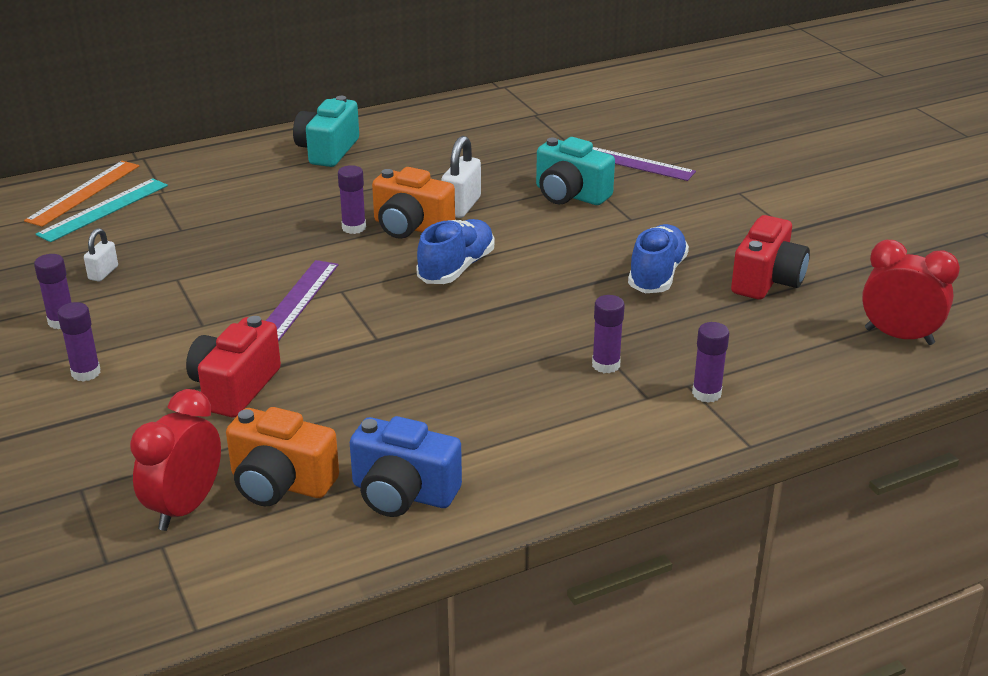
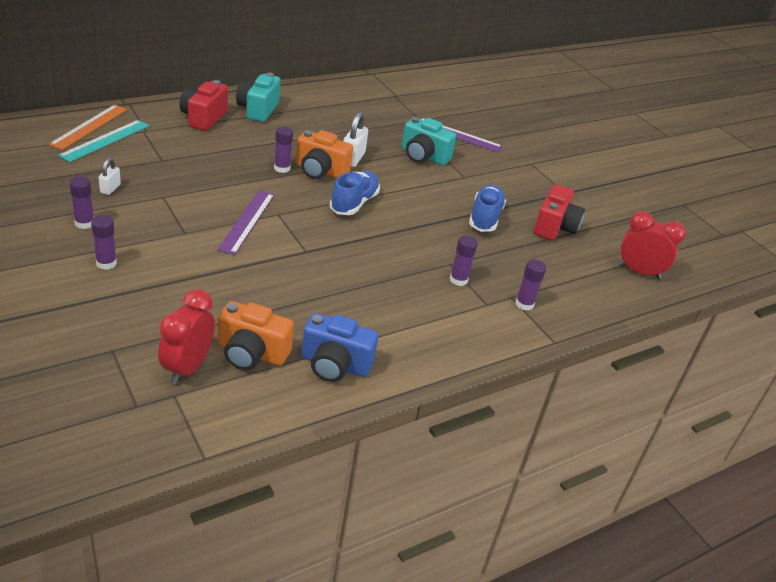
camera: 10 degrees left, 5 degrees up
(235, 388) = (212, 281): red camera -> red camera (203, 118)

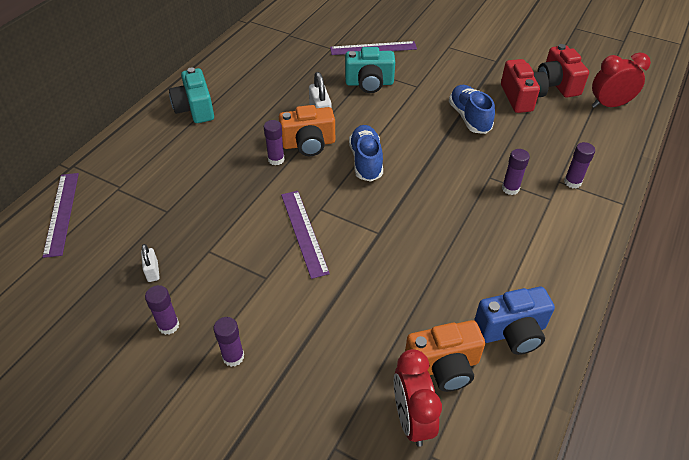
camera: 25 degrees left, 10 degrees up
(89, 126) = (62, 213): orange ruler -> purple ruler
(105, 140) = (93, 220): turquoise ruler -> none
(203, 118) = (157, 144): red camera -> red camera (557, 84)

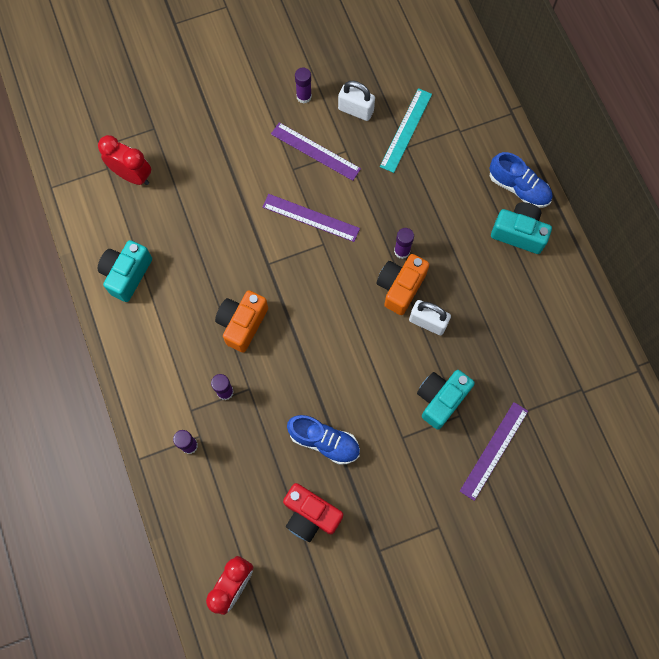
camera: 130 degrees right, 25 degrees up
(62, 213) = (460, 84): purple ruler -> purple ruler (315, 151)
(147, 222) = (406, 130): none -> turquoise ruler
(152, 271) = (356, 110): white padlock -> white padlock, size x1.65
(233, 357) = (251, 116): purple glue stick -> none
(366, 161) = (344, 313): blue shoe -> blue shoe (518, 188)
(443, 366) = (144, 217): orange camera -> orange camera (242, 324)
(512, 332) = (127, 274): blue camera -> turquoise camera
(557, 84) = (299, 571): red camera -> none

